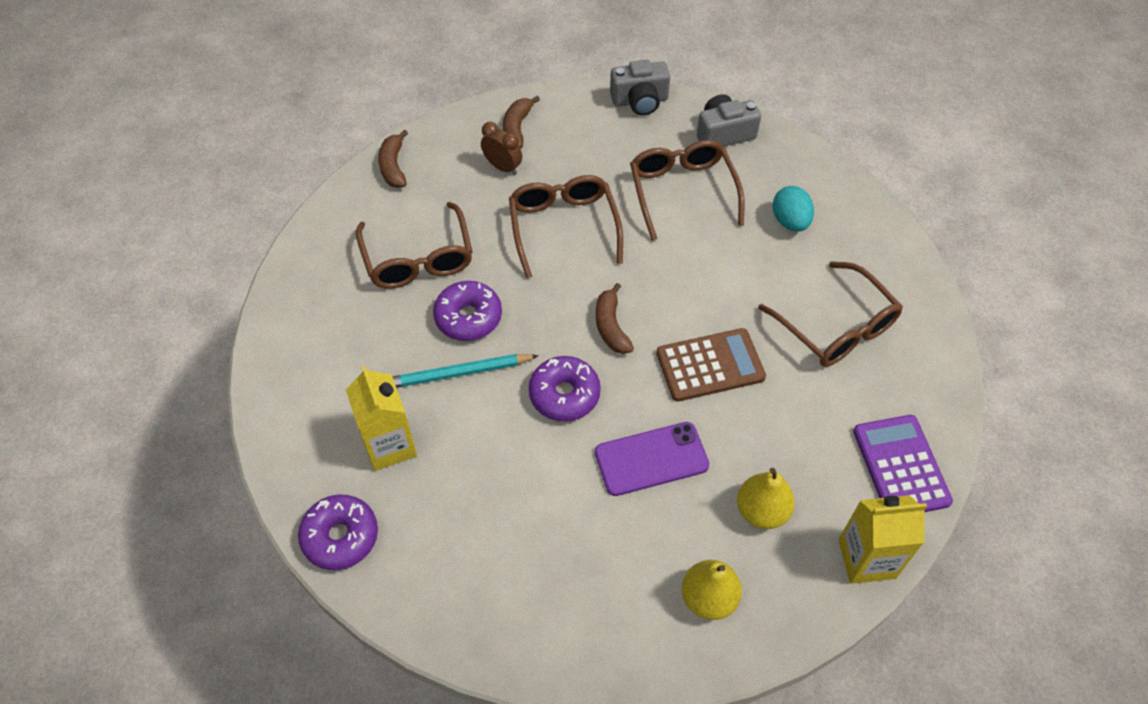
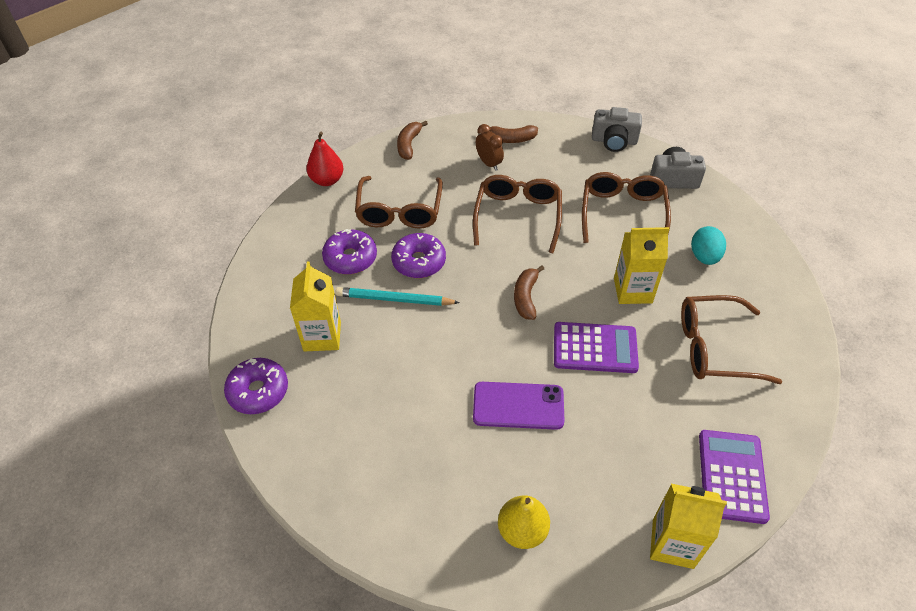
camera: 20 degrees right, 5 degrees down
(308, 241) = (327, 180): none -> red pear
(517, 128) = (511, 139): brown banana -> brown banana turned 120 degrees counterclockwise
(564, 394) = (469, 337): purple donut -> purple donut (350, 258)
(710, 365) = (595, 348): brown calculator -> purple calculator
(727, 284) = (632, 290): none -> yellow carton
(761, 511) = (594, 475): yellow pear -> none
(836, 327) = (714, 348): brown glasses -> brown glasses turned 105 degrees clockwise

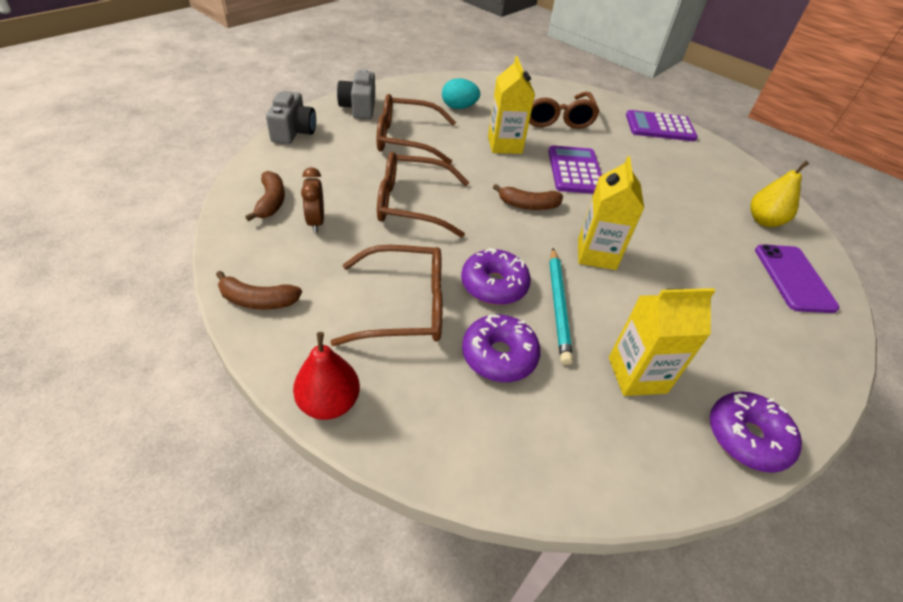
camera: 100 degrees left, 5 degrees down
(489, 163) = (316, 222): brown clock -> brown clock turned 60 degrees counterclockwise
(518, 406) = (654, 217): purple phone -> purple phone (794, 278)
(673, 543) = (724, 156): yellow carton -> yellow carton (596, 254)

